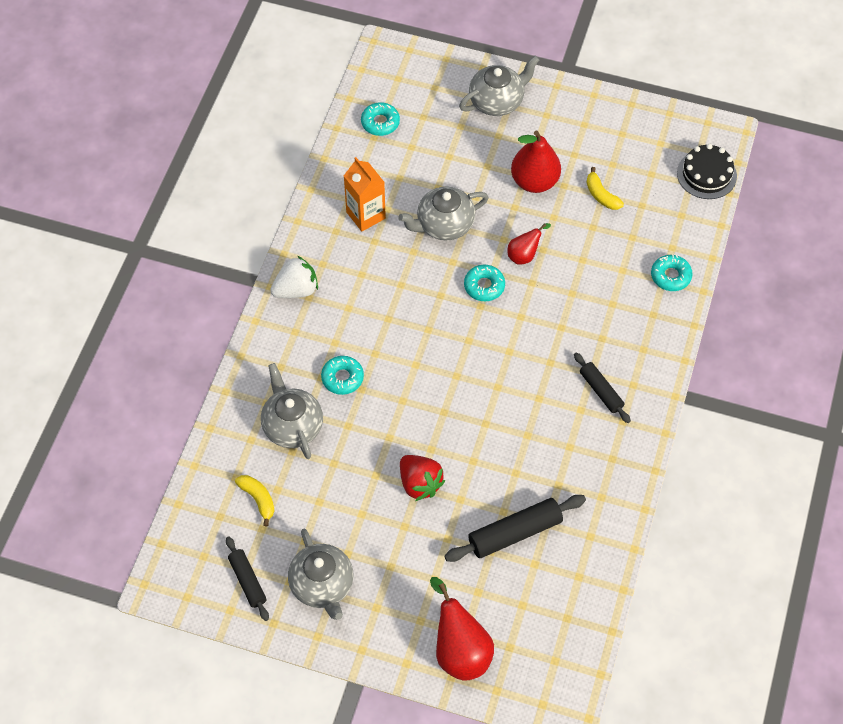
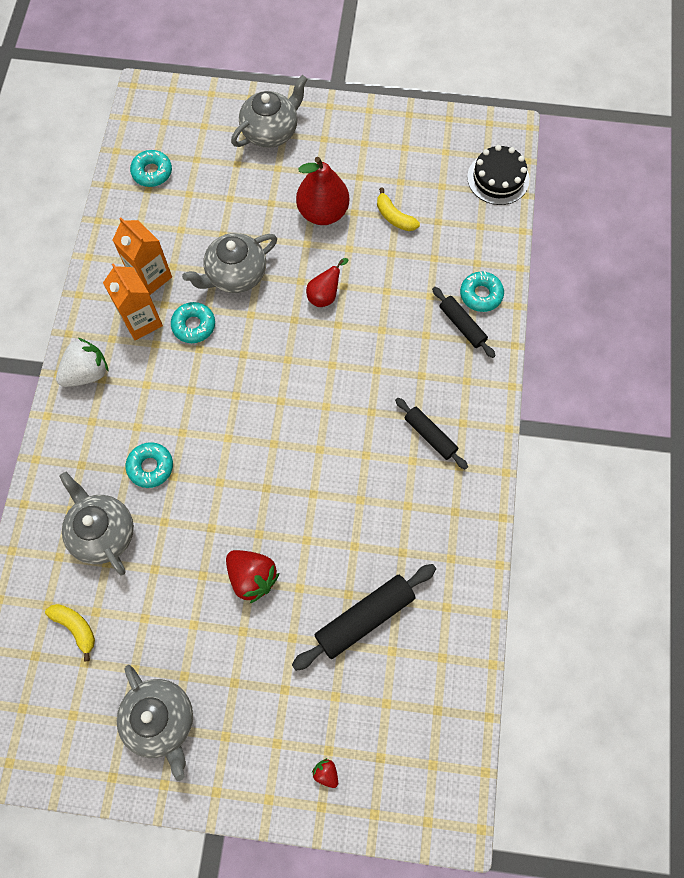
camera: 10 degrees left, 10 degrees up
(247, 581) = (76, 730): black rolling pin -> black rolling pin (462, 325)
(352, 253) = (141, 321): none -> orange carton
(460, 651) = (326, 773): red pear -> red strawberry
(484, 286) = (288, 336): turquoise donut -> turquoise donut (194, 325)

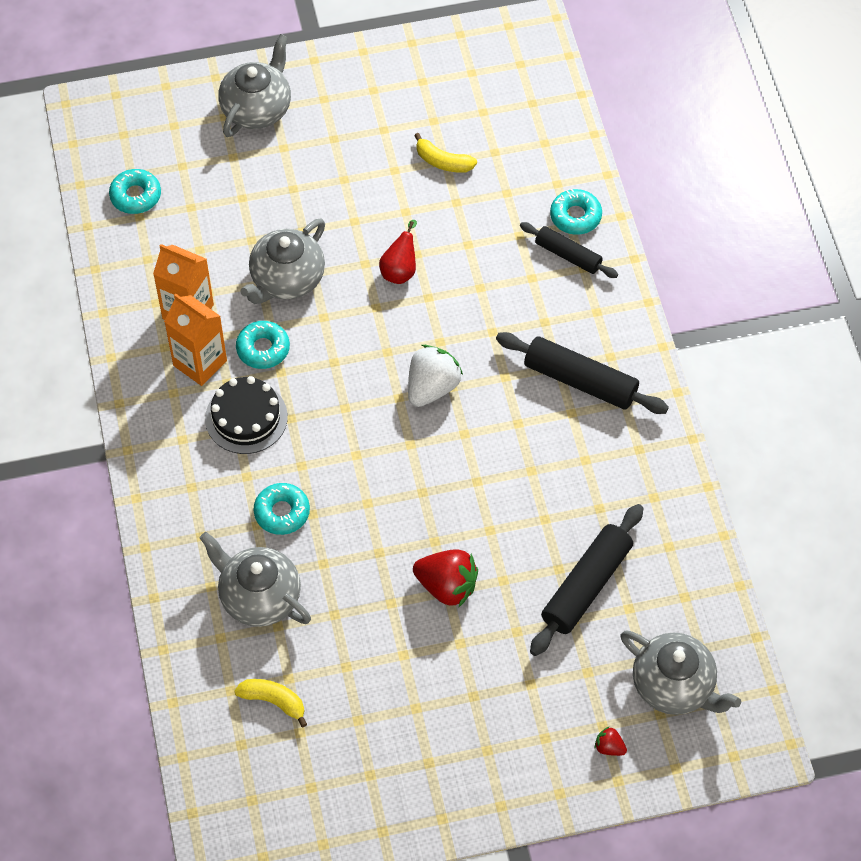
camera: 20 degrees left, 10 degrees down
(87, 373) = (161, 438): white strawberry -> white strawberry (432, 387)
(161, 720) = (410, 759): grey teapot -> grey teapot (674, 686)
(323, 212) = (358, 181): red pear -> none
(430, 436) = (580, 381): black rolling pin -> black rolling pin, size x1.60
(498, 178) = (543, 84): black cake -> black cake (246, 417)

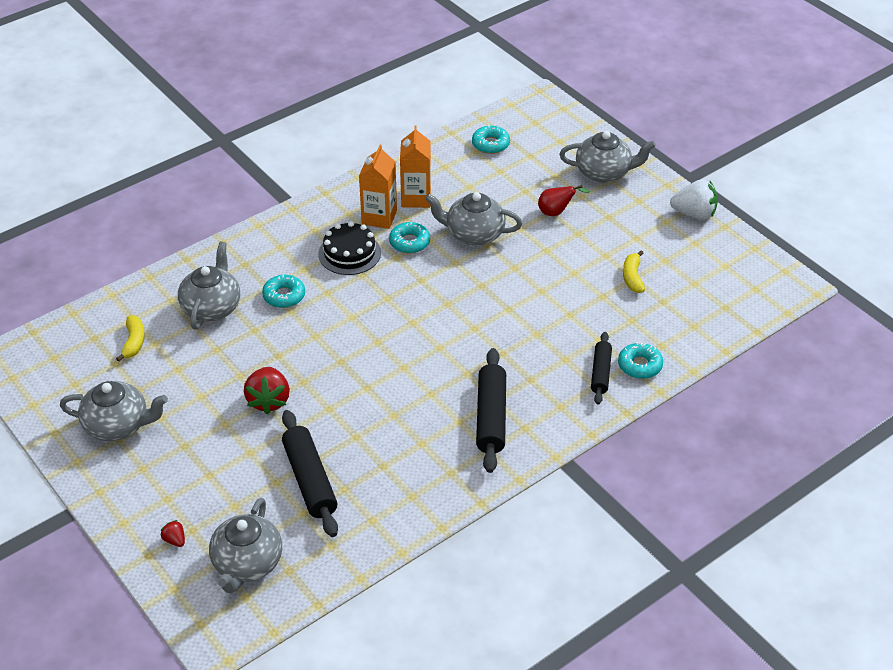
camera: 65 degrees right, 15 degrees down
(400, 270) = (521, 287): red pear -> red pear (556, 212)
(406, 758) = (118, 425): none -> grey teapot
(432, 387) = (432, 337): white strawberry -> white strawberry (694, 214)
(586, 586) = (310, 480): black rolling pin -> black rolling pin turned 60 degrees clockwise
(609, 747) = (175, 540): red strawberry -> red strawberry turned 45 degrees counterclockwise

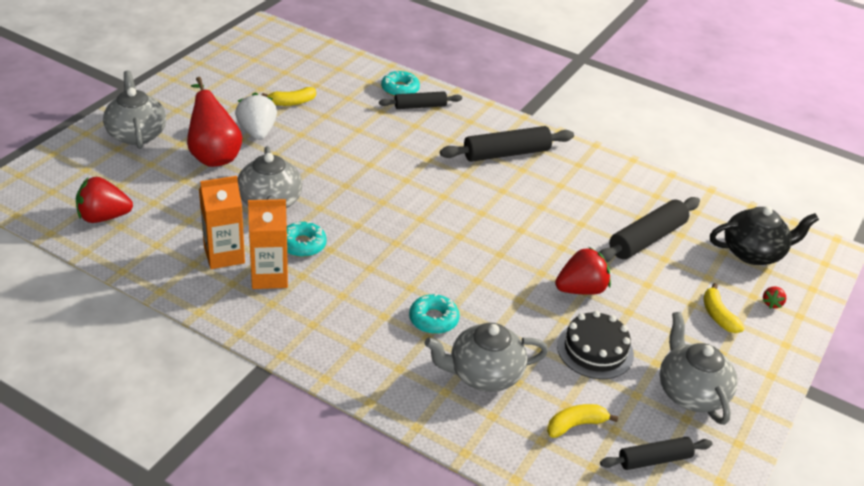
camera: 115 degrees left, 5 degrees down
(76, 374) = (654, 459): none -> black rolling pin
(184, 488) = (718, 315): none -> yellow banana
(247, 564) = (753, 253): grey teapot -> black teapot
(349, 253) = (340, 285): black cake -> black cake (595, 350)
(490, 144) = (103, 217): turquoise donut -> red strawberry
(556, 212) = (213, 155): red pear -> red pear, size x1.77
(694, 214) = (187, 78): white strawberry -> white strawberry (257, 132)

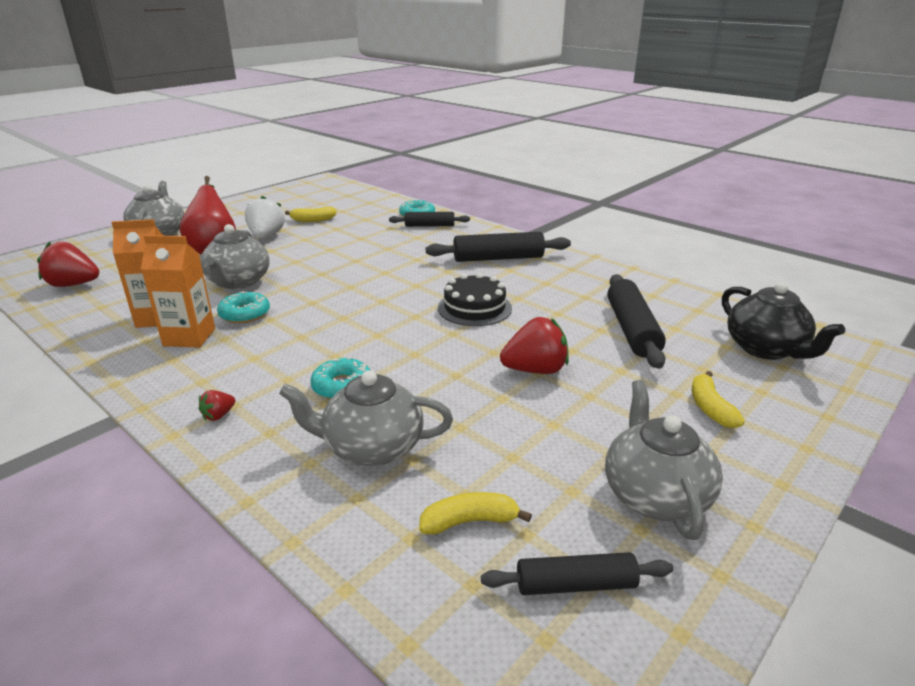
camera: 15 degrees right, 10 degrees down
(595, 350) = (531, 433): black cake -> black cake (474, 308)
(647, 239) = (632, 329): black rolling pin -> black rolling pin turned 60 degrees counterclockwise
(753, 253) = (766, 349): black teapot -> black teapot turned 60 degrees clockwise
(772, 303) = (787, 400): red strawberry -> red strawberry (218, 415)

